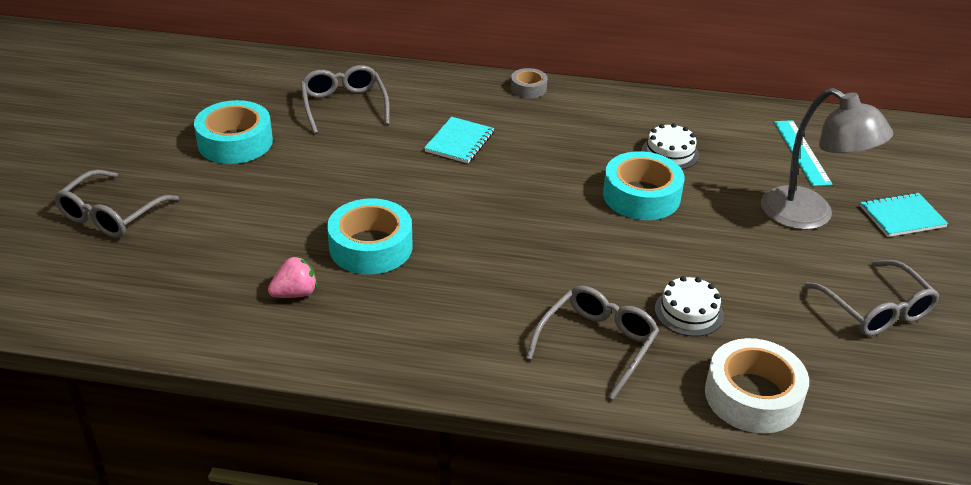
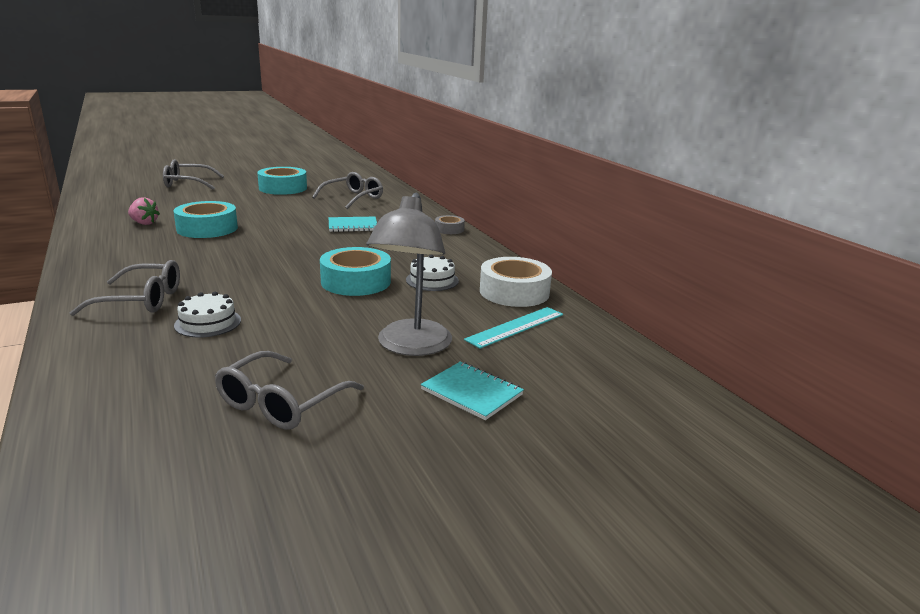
camera: 55 degrees right, 15 degrees down
(753, 396) = (101, 366): white tape -> white tape (514, 292)

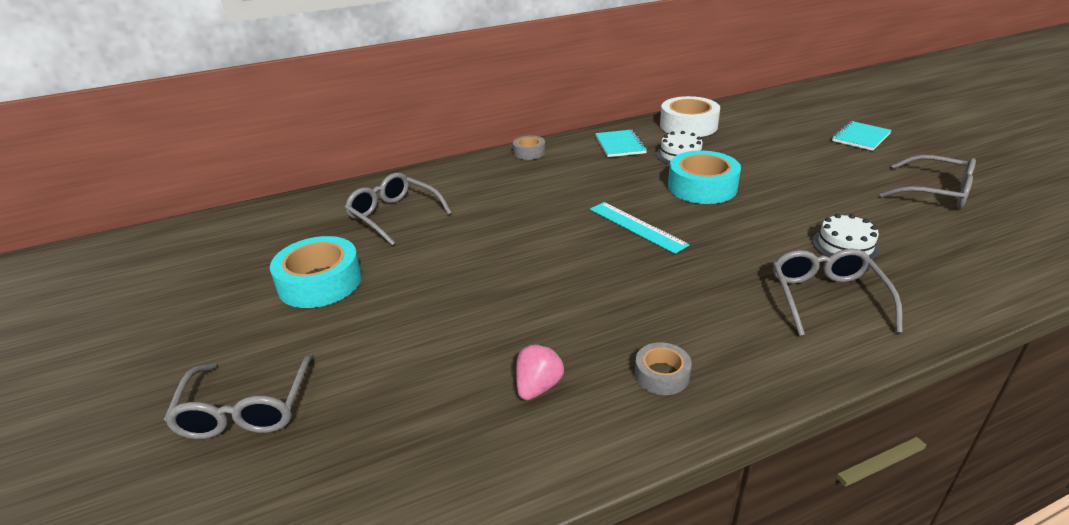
camera: 85 degrees left, 10 degrees up
(120, 246) = (662, 375): none -> grey tape
(207, 228) = (555, 312): turquoise tape -> none
(353, 226) = (525, 204): turquoise notebook -> turquoise notebook (620, 145)
(411, 346) = (815, 157): grey lamp -> none
(516, 327) = (754, 125): turquoise ruler -> turquoise ruler (637, 226)

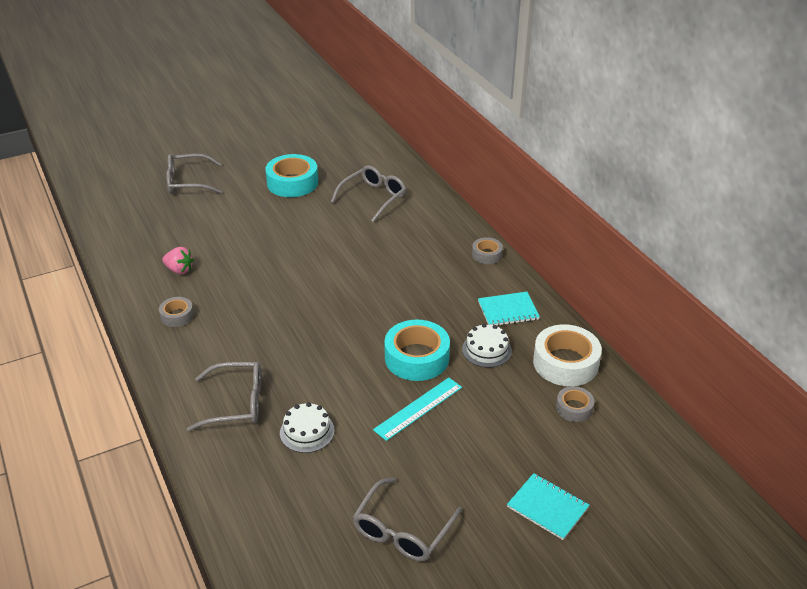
camera: 85 degrees right, 5 degrees up
(637, 226) = (348, 314): turquoise ruler -> turquoise ruler (418, 408)
(743, 125) = (574, 408): none -> grey tape

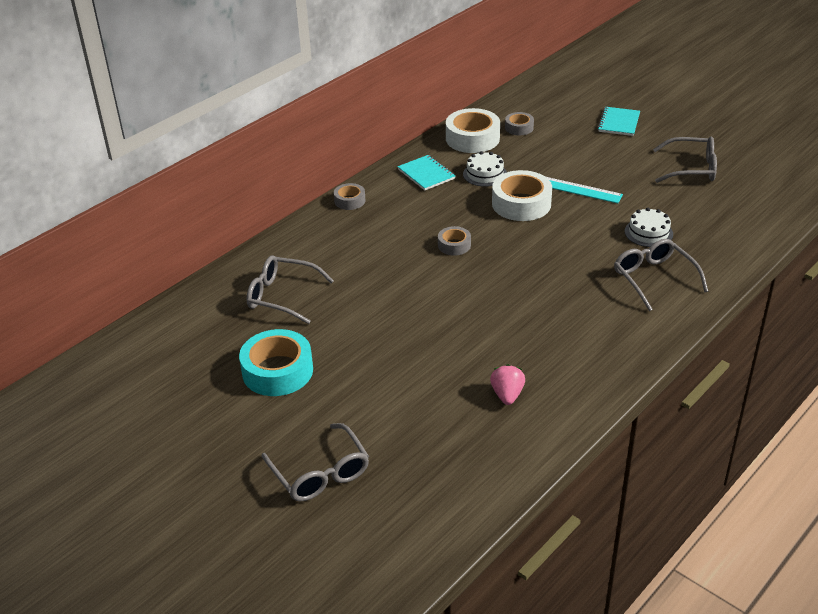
camera: 110 degrees left, 0 degrees up
(177, 316) = (579, 363): grey tape -> grey tape (454, 245)
(417, 358) = (521, 204): turquoise tape -> white tape

